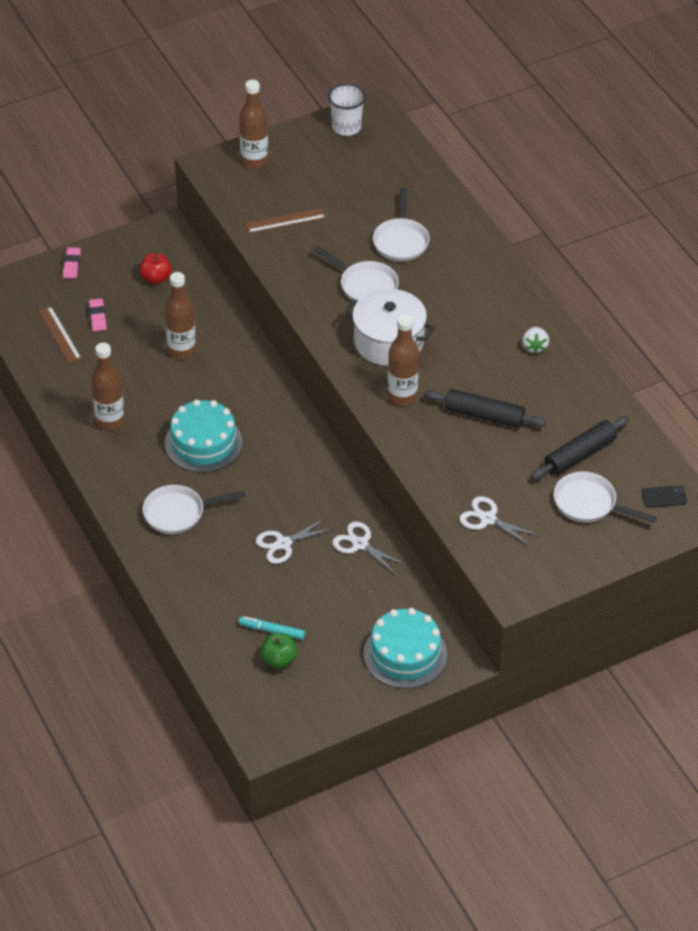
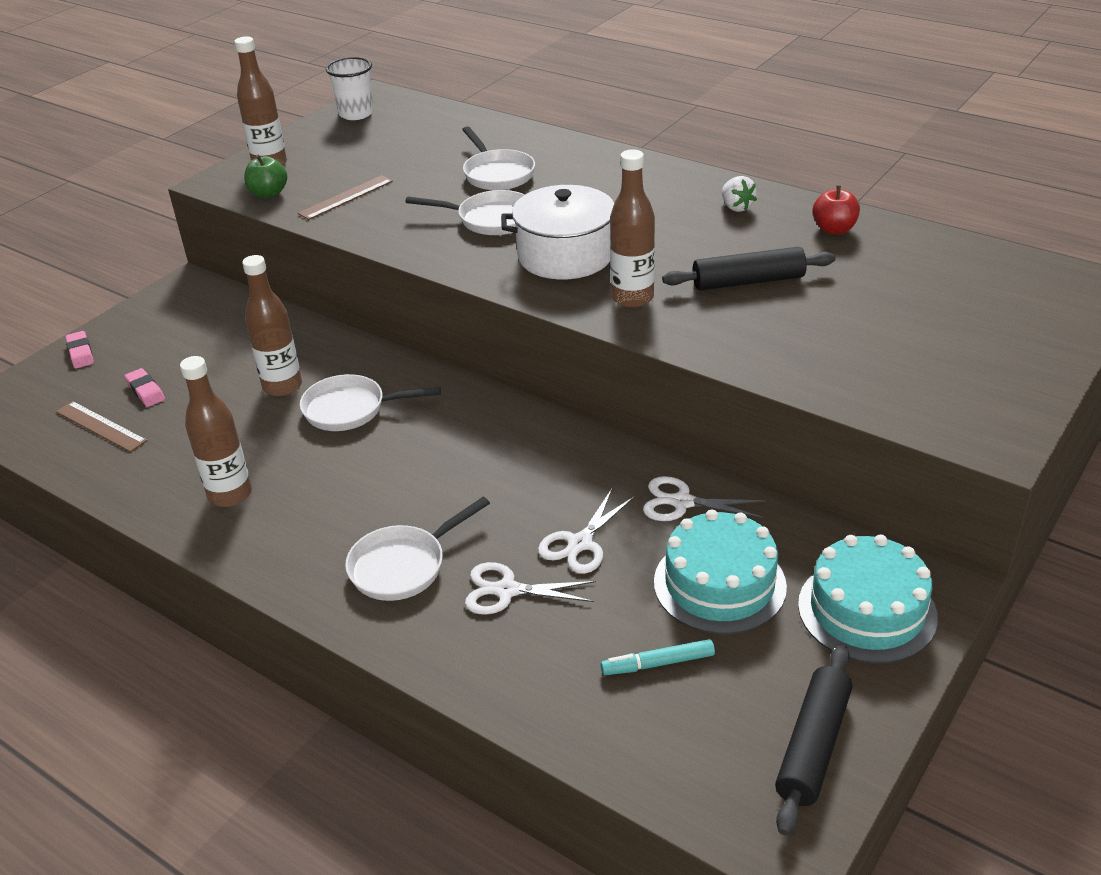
camera: 25 degrees left, 10 degrees down
(156, 278) = (202, 330): red apple -> red apple (834, 229)
(203, 443) = (380, 470): turquoise cake -> turquoise cake (719, 584)
(279, 660) = (702, 700): green apple -> green apple (268, 194)
(488, 519) = (869, 377): white scissors -> white scissors (507, 590)
(579, 454) = (897, 277): black rolling pin -> black rolling pin (812, 746)
(589, 504) = (966, 317): white pan -> white pan (350, 409)
(664, 497) = (1036, 280): black phone -> none

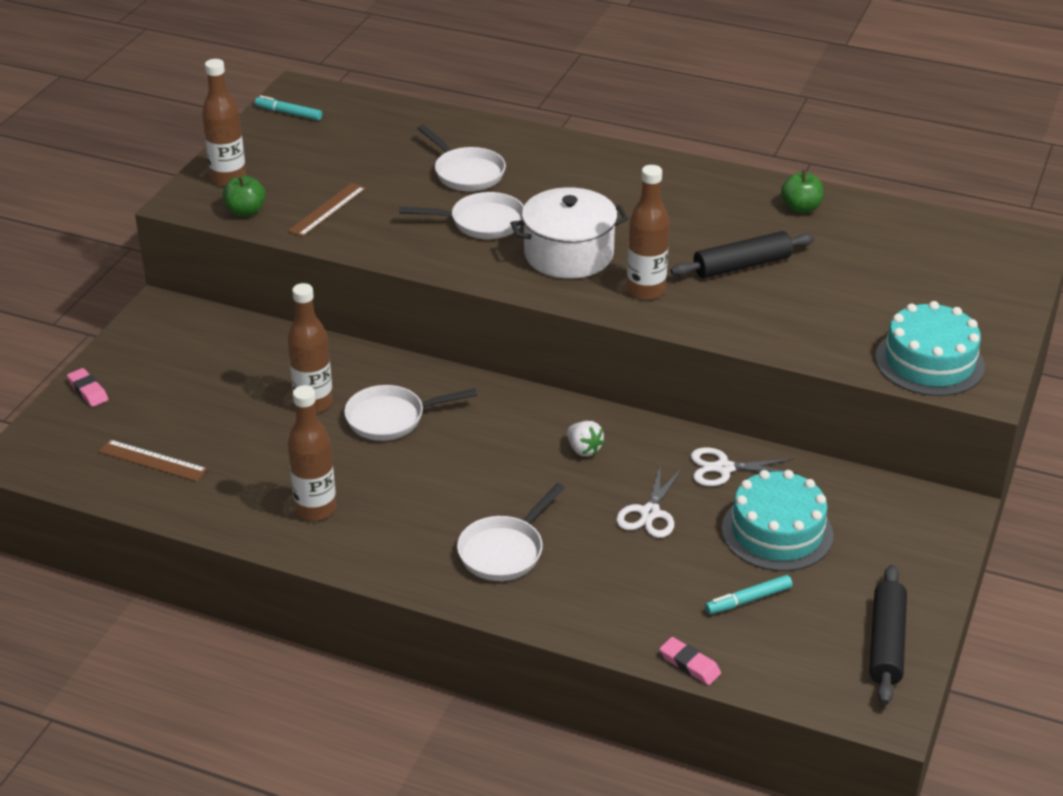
camera: 15 degrees left, 0 degrees up
(145, 391) = (178, 422): pink eraser -> pink eraser (689, 664)
(356, 114) = (288, 113): white cup -> turquoise marker
(507, 590) = (603, 559): white scissors -> none
(736, 207) = (706, 192): white strawberry -> white strawberry (583, 449)
(834, 229) = (800, 208): red apple -> green apple
(867, 610) = (899, 537): turquoise cake -> turquoise cake (929, 362)

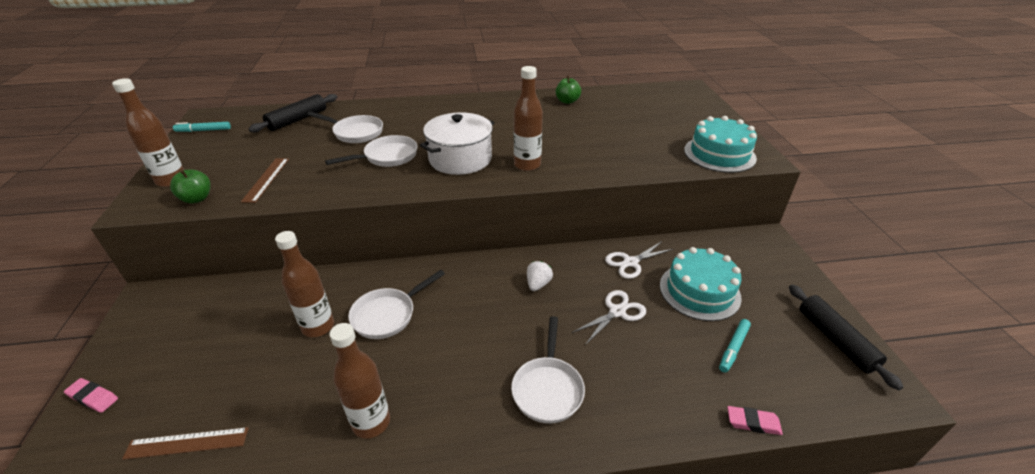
camera: 30 degrees left, 0 degrees up
(583, 449) = (538, 284): white strawberry -> white strawberry turned 90 degrees counterclockwise
(650, 513) = (617, 312): white scissors -> white scissors turned 120 degrees counterclockwise
(742, 266) = (568, 136): black rolling pin -> black rolling pin (297, 120)

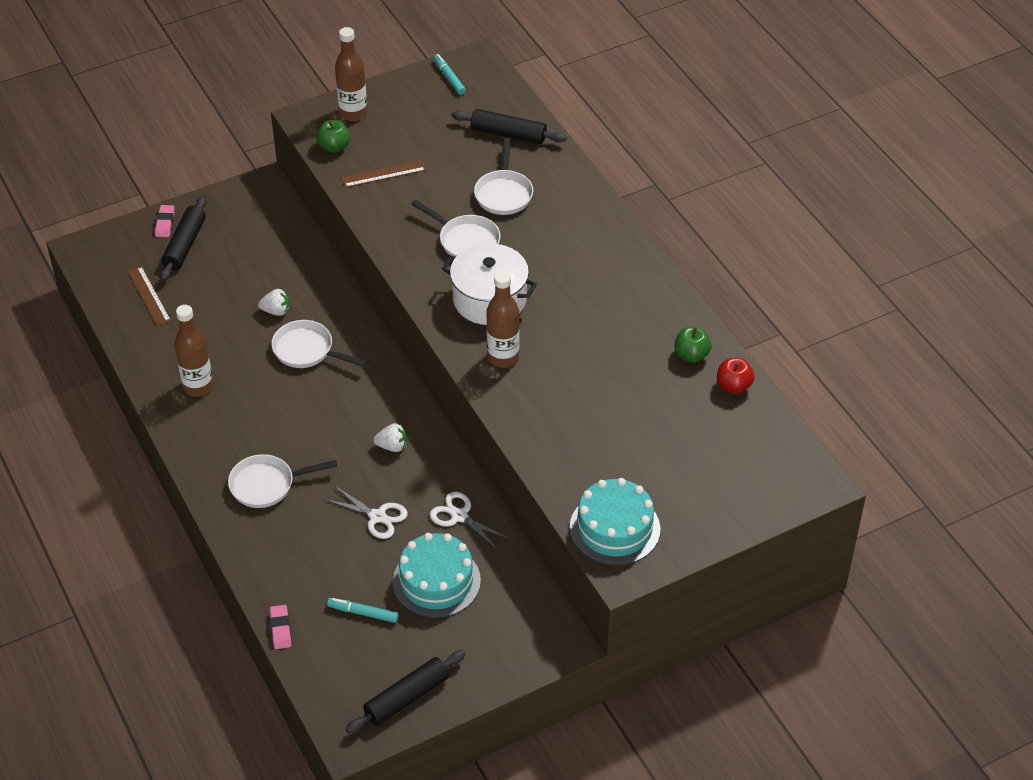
camera: 70 degrees right, 10 degrees up
(148, 385) = (185, 245): none -> black rolling pin
(318, 326) = (276, 311): brown bottle -> white strawberry
(601, 95) = (733, 386): none -> red apple

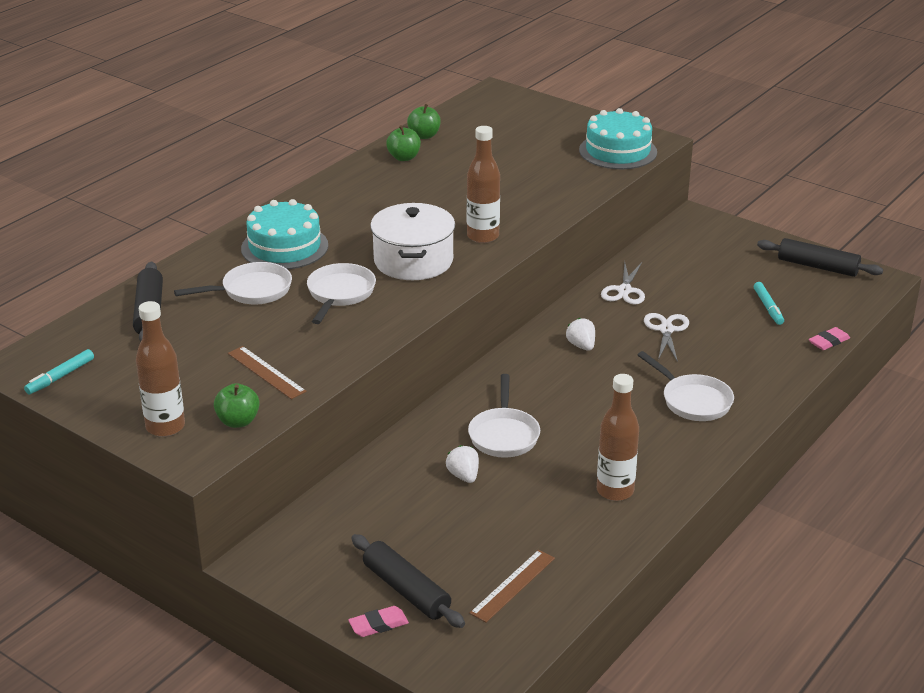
camera: 115 degrees left, 15 degrees down
(185, 245) = (406, 590): black rolling pin -> black rolling pin turned 60 degrees clockwise
(436, 581) = (700, 283): turquoise cake -> turquoise cake (284, 247)
(733, 386) = (424, 136): red apple -> green apple

